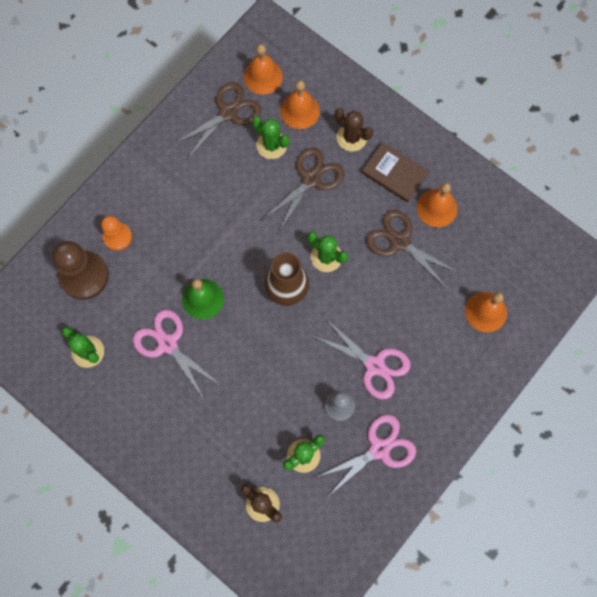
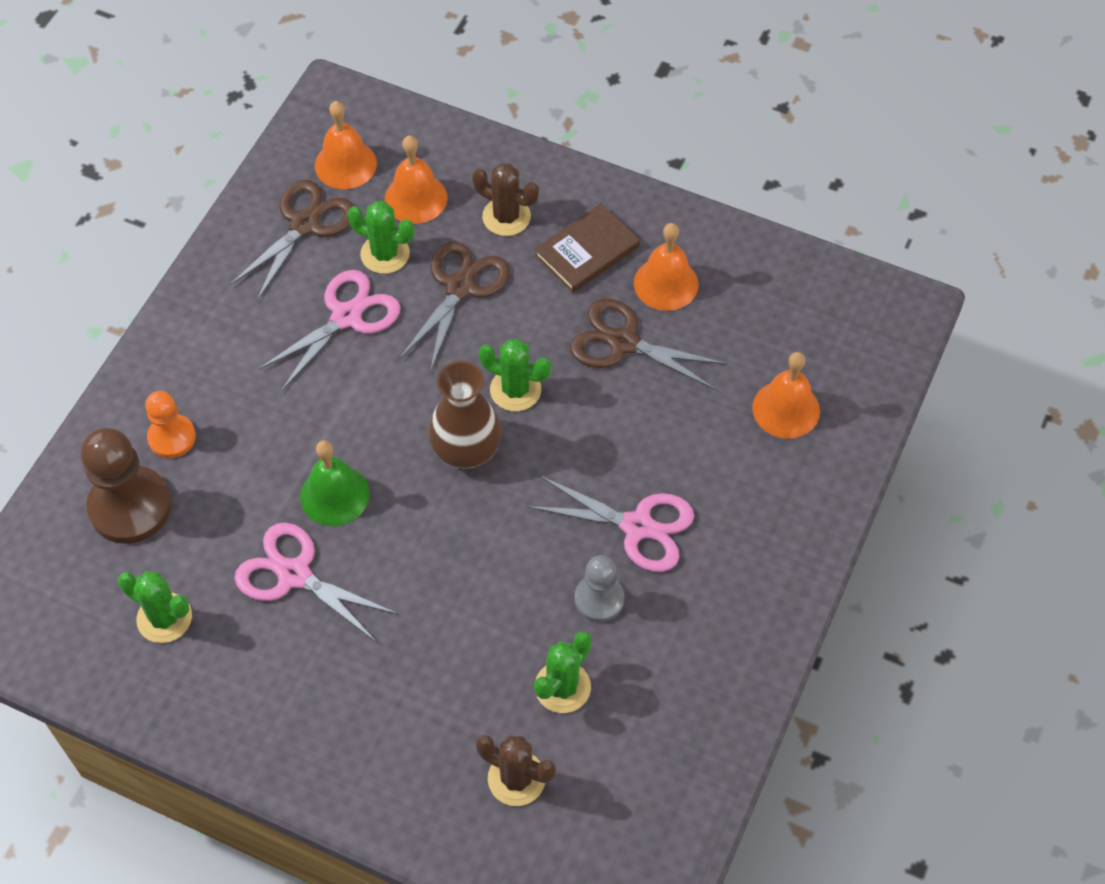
camera: 15 degrees left, 15 degrees down
(379, 449) = (682, 647): pink scissors -> pink scissors (346, 317)
(394, 173) = (587, 251): brown book -> brown book turned 60 degrees counterclockwise

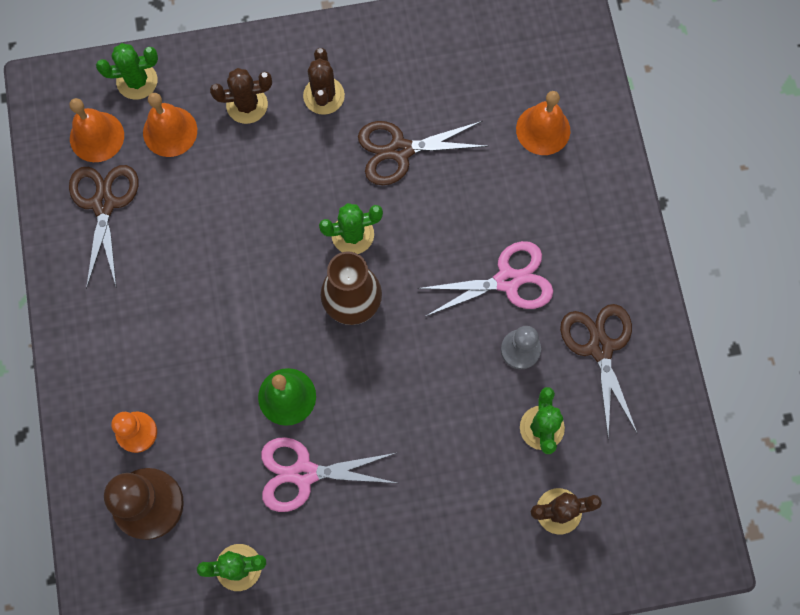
camera: 35 degrees left, 15 degrees up
(346, 317) = (191, 257): pink scissors -> none
(385, 254) = (181, 190): green cactus -> green cactus (137, 81)
(460, 287) = (255, 181): brown scissors -> brown scissors (600, 348)
(587, 251) = (324, 96): brown book -> brown cactus
(666, 283) = (396, 86): orange bell -> none

